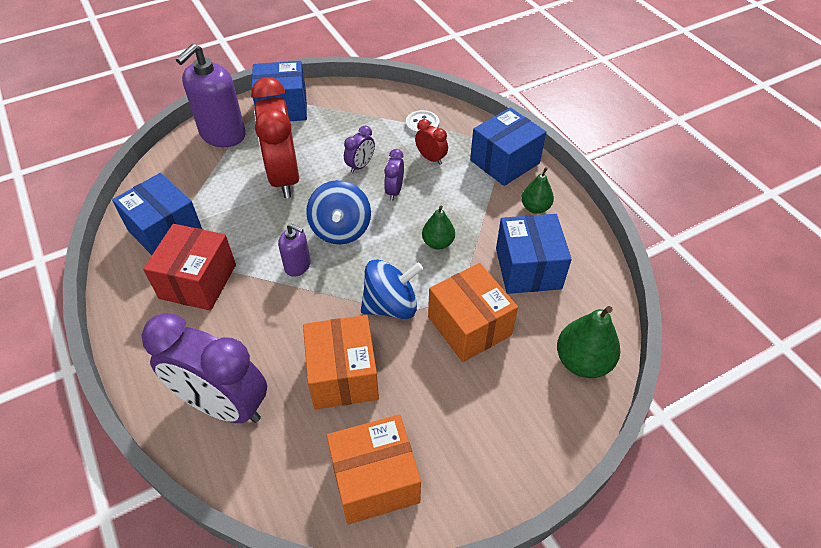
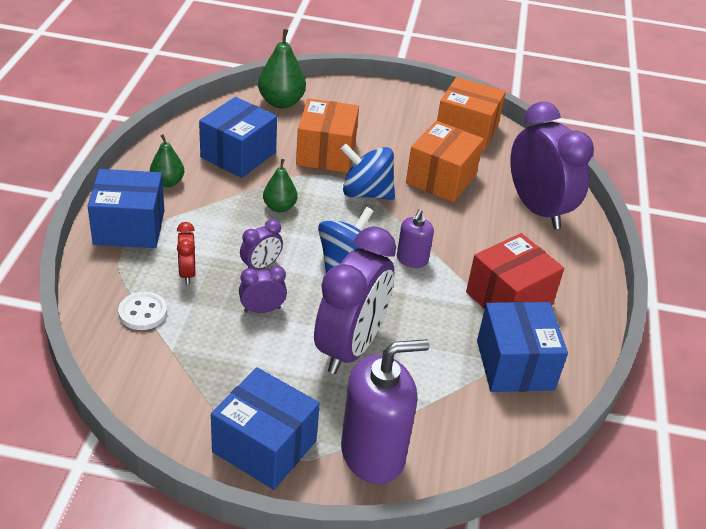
camera: 145 degrees left, 10 degrees down
(284, 177) = (350, 347): red clock -> purple clock
(297, 266) = (412, 259): purple soap dispenser -> purple soap dispenser turned 135 degrees counterclockwise

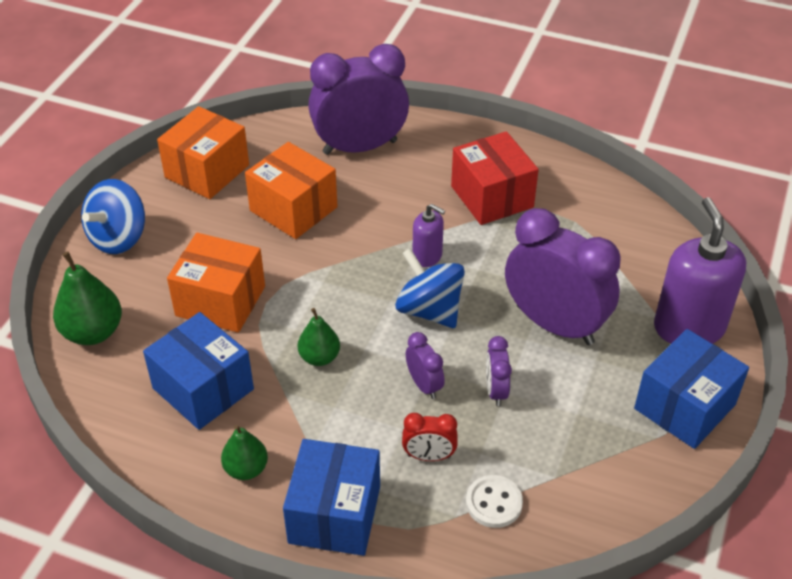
camera: 75 degrees left, 5 degrees up
(366, 193) = (307, 276): blue spinning top -> blue spinning top (118, 238)
(515, 365) = (579, 211): blue box -> none

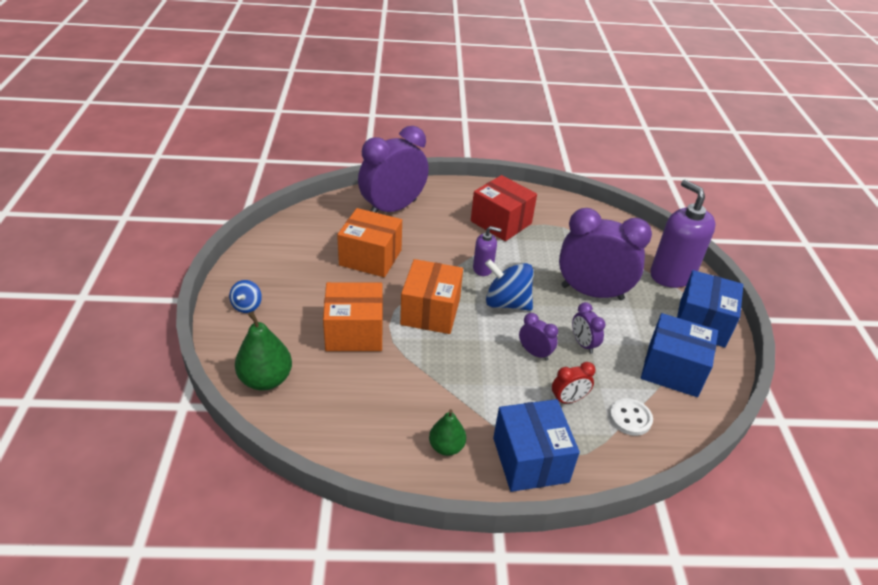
camera: 25 degrees left, 5 degrees down
(118, 238) = (247, 306): blue spinning top -> blue spinning top, size x0.55
(203, 388) = (378, 398): blue box -> blue box (672, 369)
(207, 171) = (290, 245): orange box -> orange box (430, 311)
(319, 357) = (451, 353): green pear -> none

